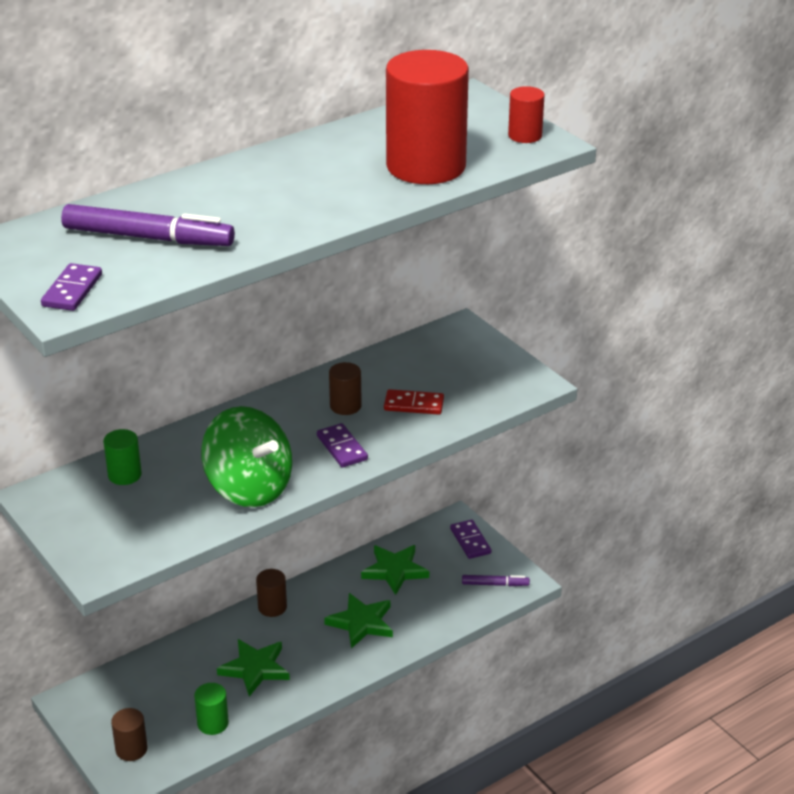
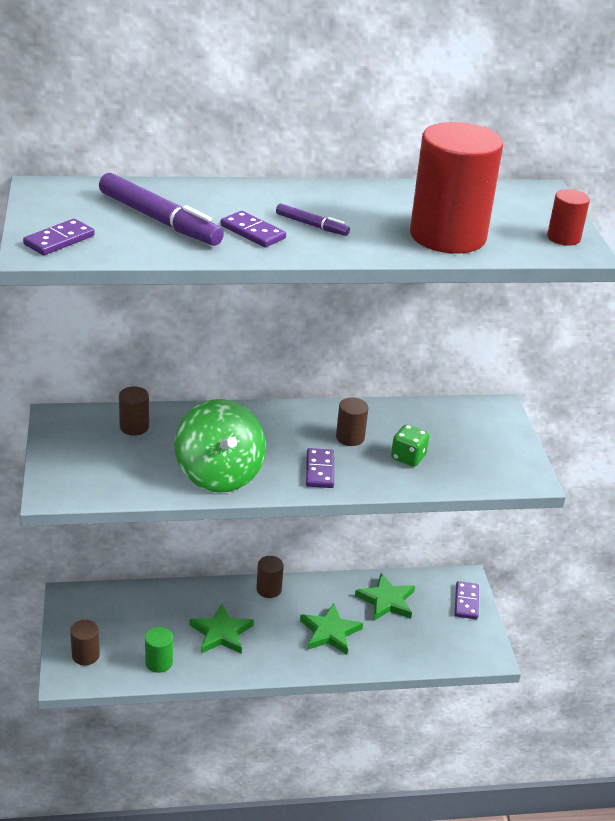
camera: 25 degrees right, 0 degrees up
(124, 475) = (134, 427): green cylinder -> brown cylinder
(249, 220) = (253, 232): none -> purple domino
(414, 405) = (408, 457): red domino -> green dice
(495, 584) = (463, 647): purple marker -> purple marker (312, 225)

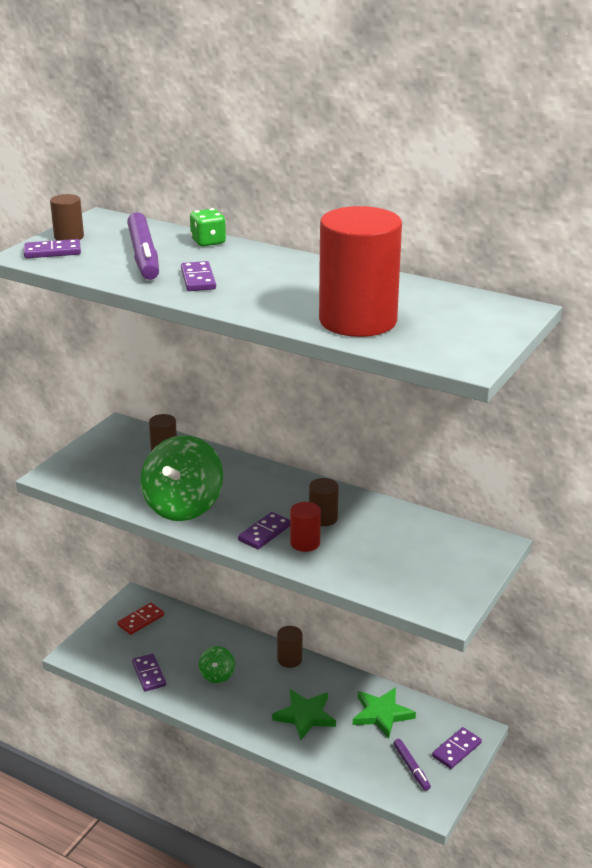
camera: 40 degrees right, 5 degrees down
(85, 655) = (104, 644): brown cylinder -> brown cylinder (69, 237)
(98, 615) = (141, 620): none -> red domino
(159, 662) = (149, 674): green cylinder -> purple domino
(221, 633) = (217, 675): green star -> green spinning top
(312, 225) = (254, 286): purple marker -> purple marker (411, 768)
(408, 457) = (354, 551): green dice -> green dice (208, 242)
(563, 238) = (469, 349): red cylinder -> red cylinder (305, 543)

